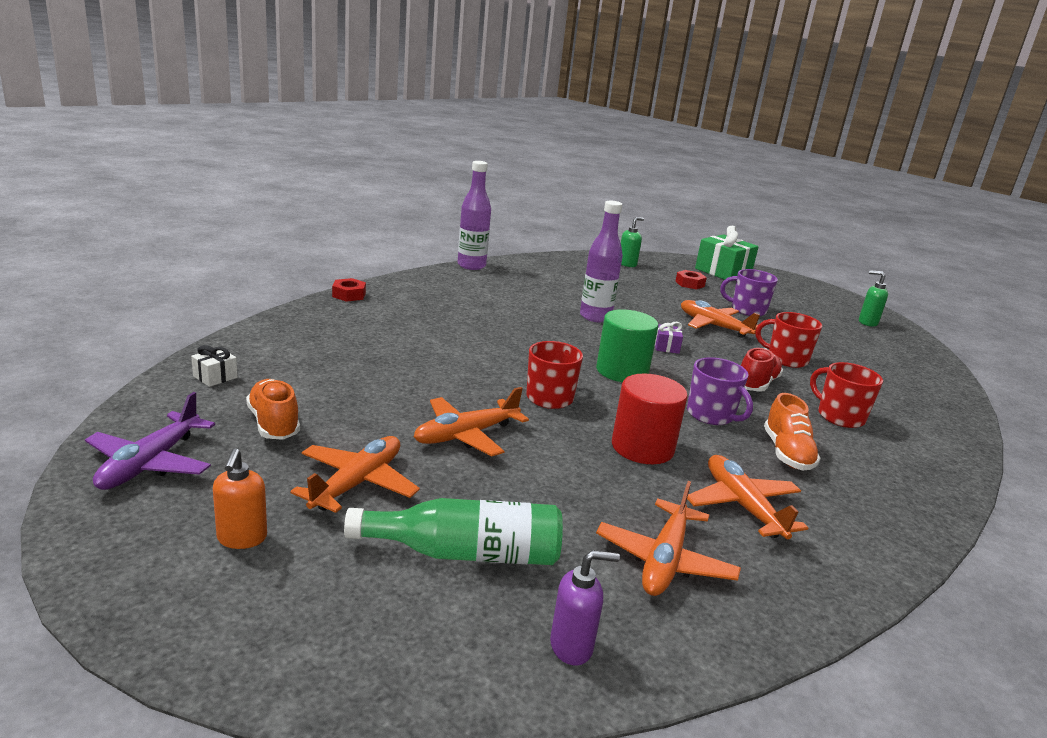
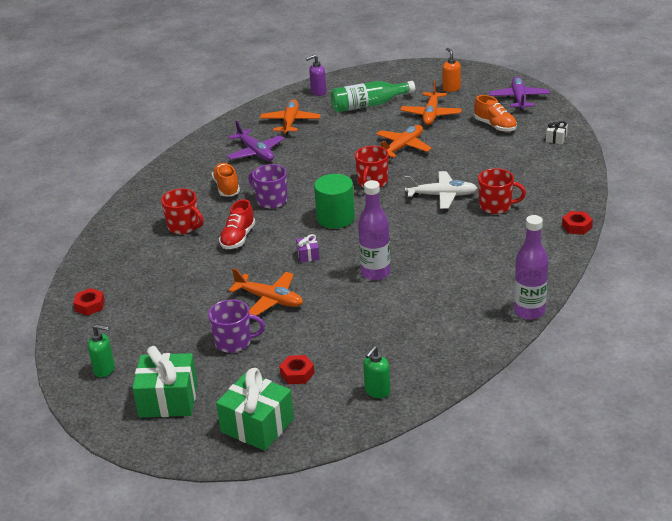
camera: 170 degrees right, 10 degrees up
(466, 357) = (442, 195): none -> white plane
(642, 447) = (309, 167): red cylinder -> none
(742, 506) = (255, 152): orange plane -> purple plane
(786, 359) = (209, 275): red mug -> red mug (496, 206)
(799, 296) = (168, 399): none -> green gift
(919, 368) = (90, 305): none -> red nut

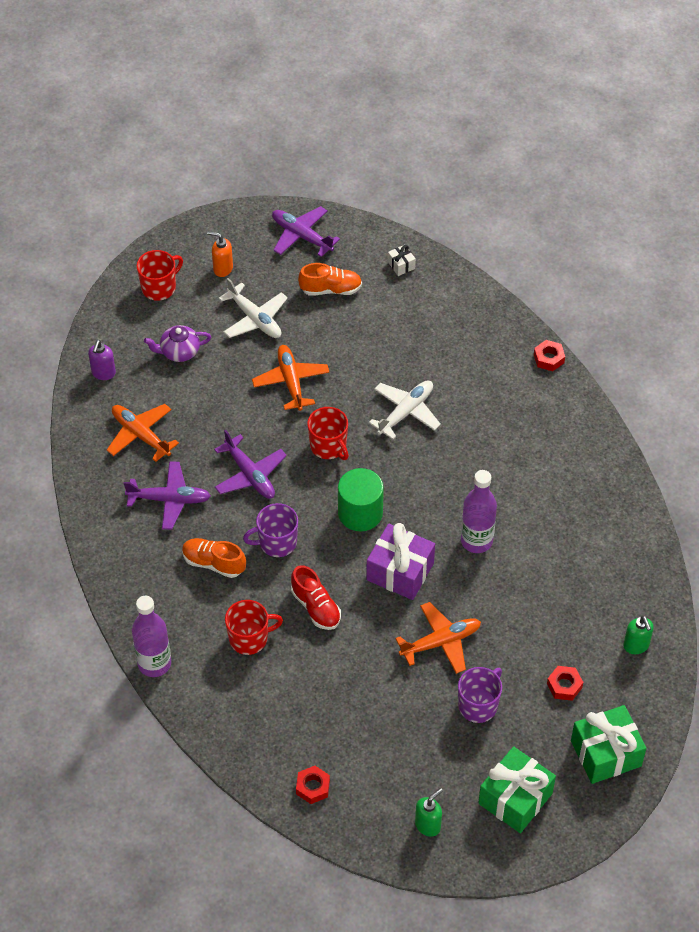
camera: 55 degrees left, 20 degrees up
(308, 255) = (400, 571): purple gift -> purple gift, size x2.20
(311, 168) = (250, 475): none -> purple plane
(368, 105) = (179, 352): green bottle -> purple teapot
(431, 114) = (255, 319): orange plane -> white plane
(496, 206) = (463, 387): red mug -> red mug (159, 287)
(529, 311) = (629, 476): purple bottle -> purple bottle (154, 663)

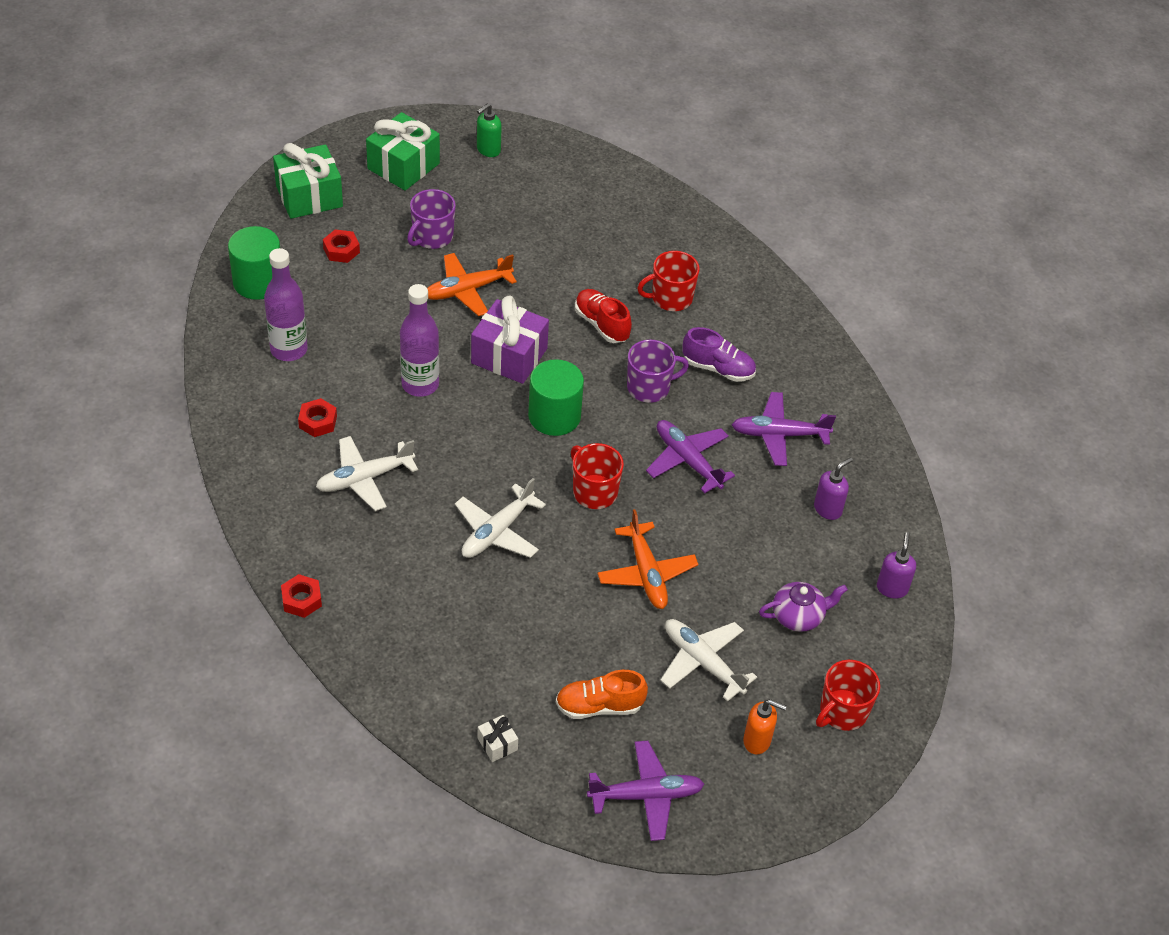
camera: 175 degrees right, 5 degrees down
(140, 435) = (828, 509): orange plane -> purple soap dispenser
(154, 663) = (766, 279): purple bottle -> purple bottle (289, 349)
(213, 563) = (718, 368): orange shoe -> purple shoe
(301, 236) = (646, 795): purple plane -> purple plane turned 45 degrees counterclockwise
(313, 787) = (597, 179): red nut -> red nut (318, 422)
(514, 454) = (364, 479): none -> white plane
(636, 646) = (258, 282): green soap dispenser -> green cylinder

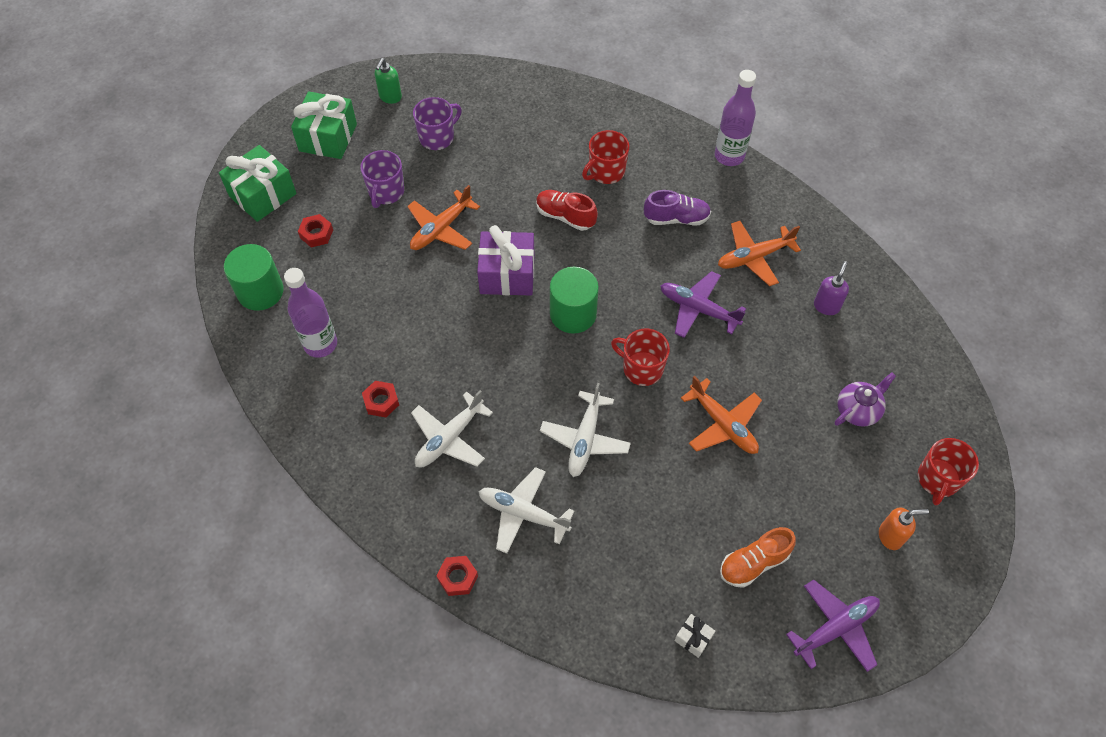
camera: 20 degrees left, 10 degrees up
(420, 384) = (448, 331): purple bottle -> purple bottle (729, 156)
(649, 387) = (633, 257): purple mug -> purple mug (437, 137)
(702, 662) = (809, 484): white plane -> white plane (523, 513)
(778, 435) = (754, 257): purple plane -> orange plane
(892, 588) = (911, 354): purple soap dispenser -> none

